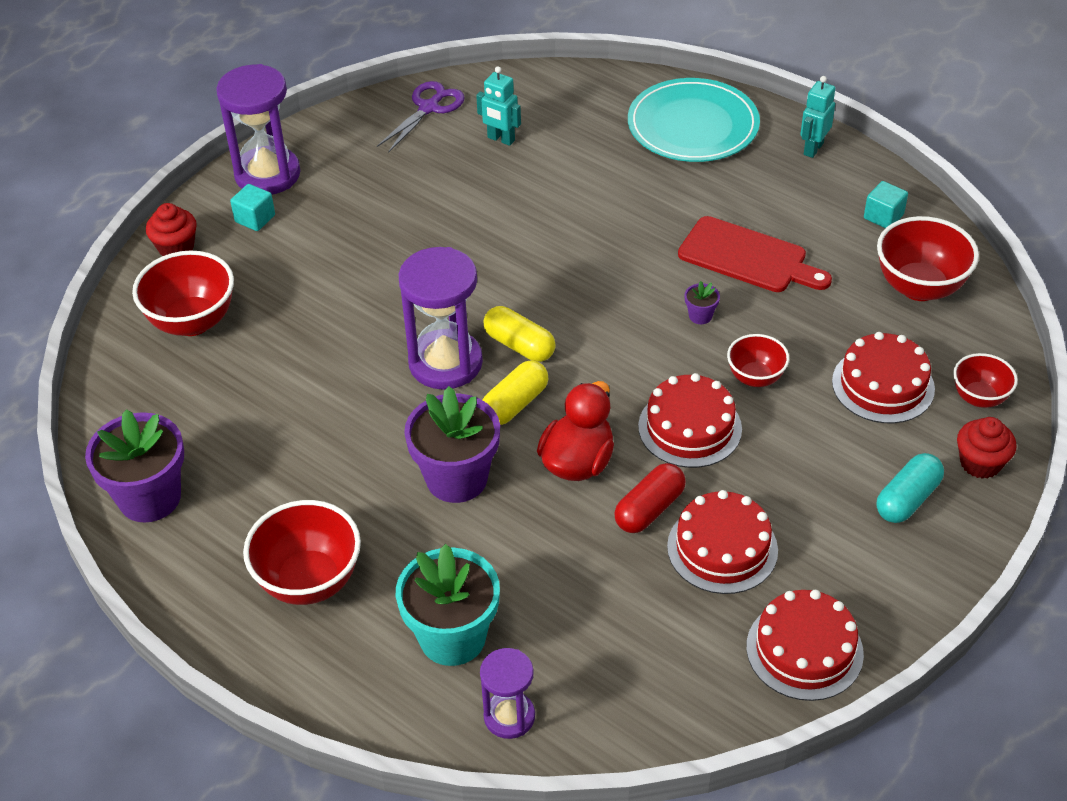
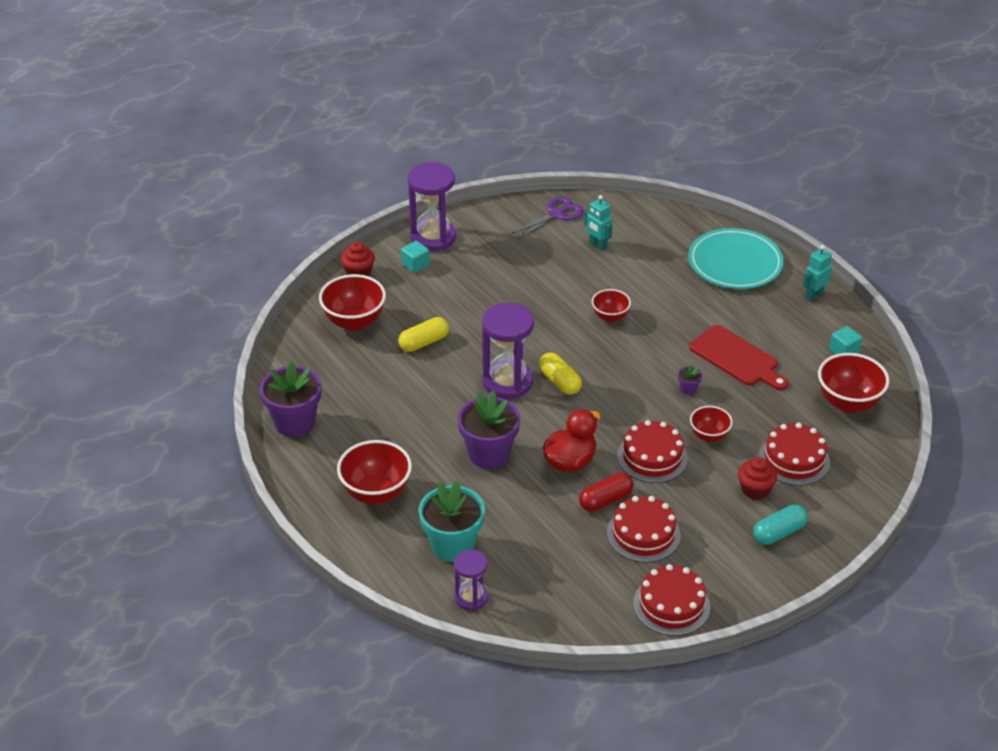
camera: 15 degrees right, 5 degrees down
(515, 404) = (543, 417): yellow capsule -> yellow capsule (424, 342)
(979, 398) = (857, 482): red bowl -> red bowl (610, 317)
(980, 463) = (838, 522): red cupcake -> red cupcake (755, 490)

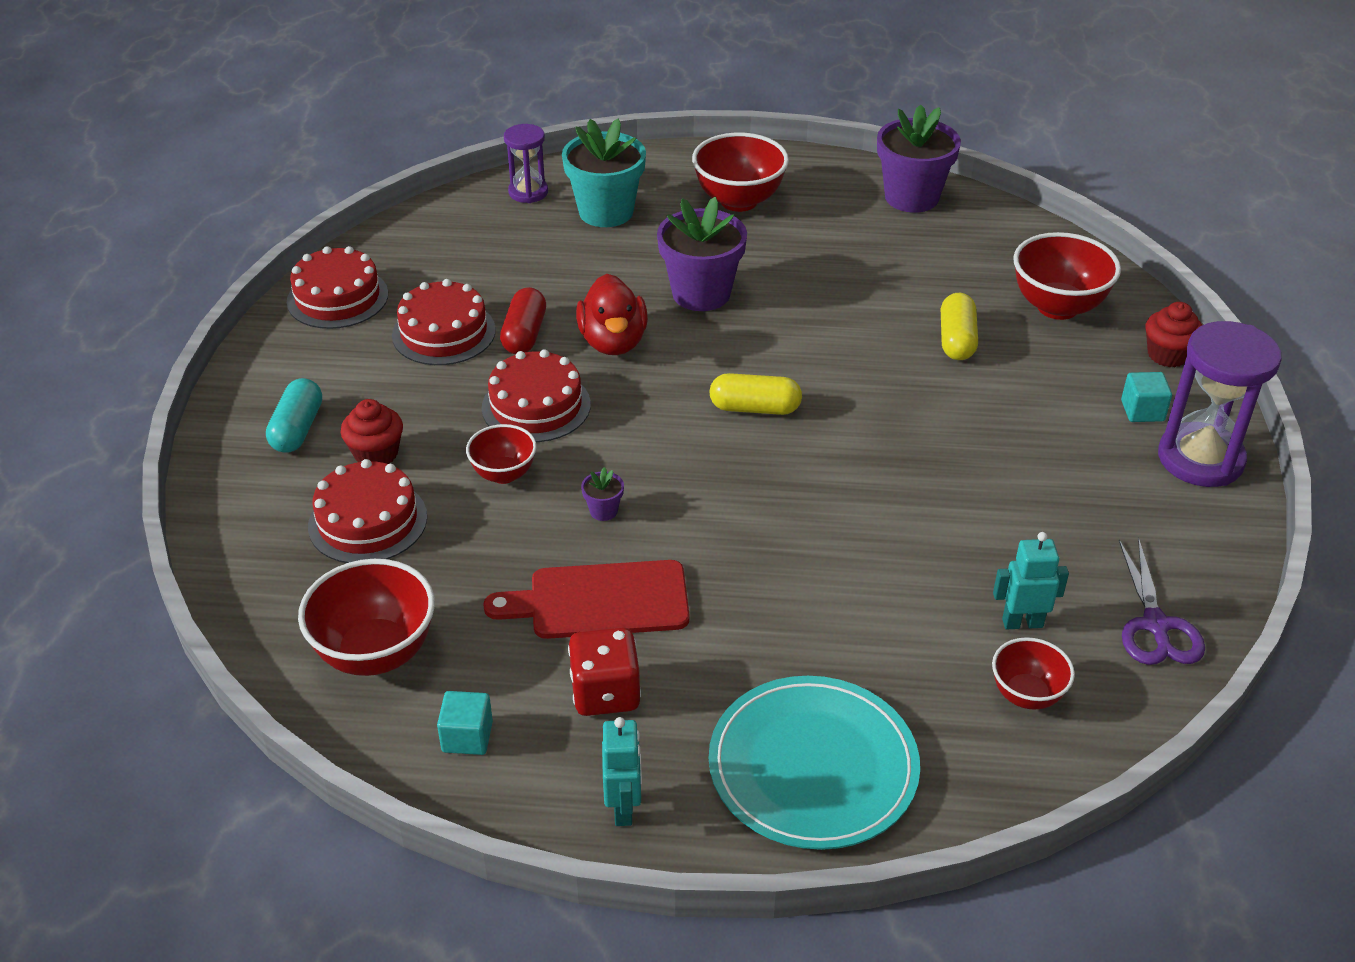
camera: 130 degrees right, 0 degrees up
(507, 382) = (804, 366): purple hourglass -> none
(610, 317) = (832, 529): red bowl -> red bowl (1026, 695)
(776, 329) = (605, 693): none -> red dice

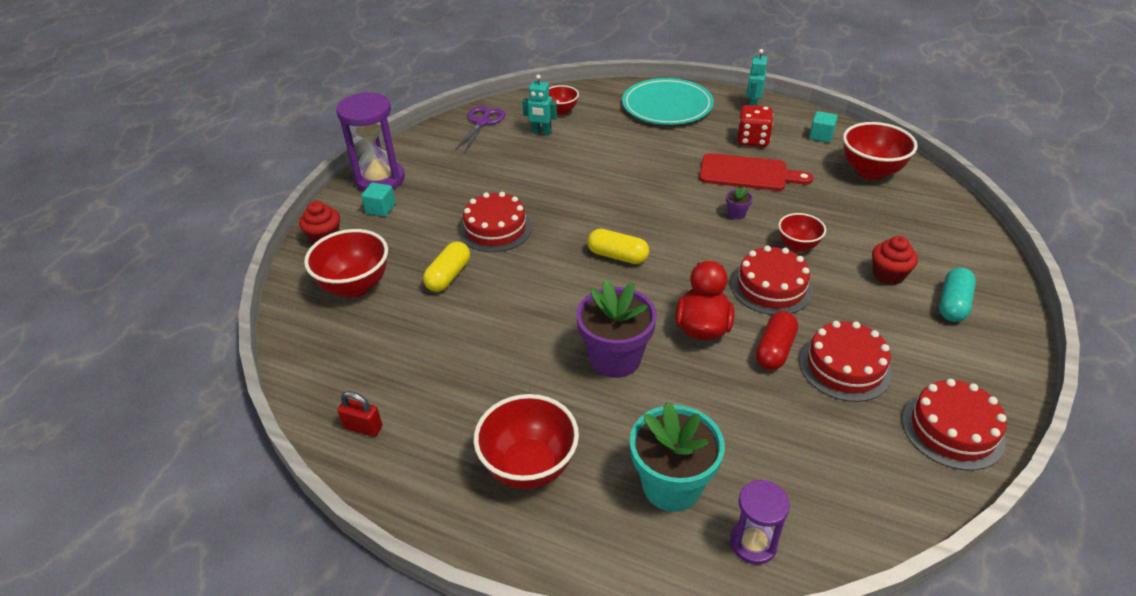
camera: 160 degrees left, 0 degrees up
(368, 521) = (887, 234): red cake -> red cake (495, 229)
(911, 197) = (363, 427): purple flower pot -> red padlock

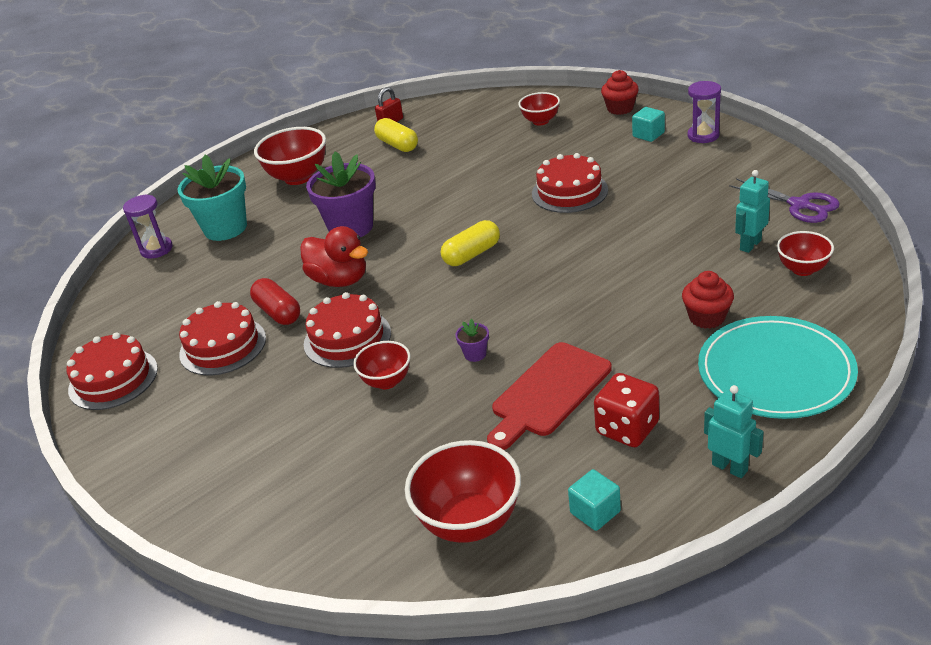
camera: 120 degrees right, 5 degrees down
(355, 286) = (540, 121): red bowl -> red bowl, size x0.59
(380, 179) = (703, 135): purple hourglass -> purple hourglass, size x0.58
(448, 276) = (519, 162): yellow capsule -> yellow capsule (397, 145)
(888, 275) = (287, 432): red cupcake -> red cupcake (707, 317)
(953, 304) = (208, 460): turquoise capsule -> none

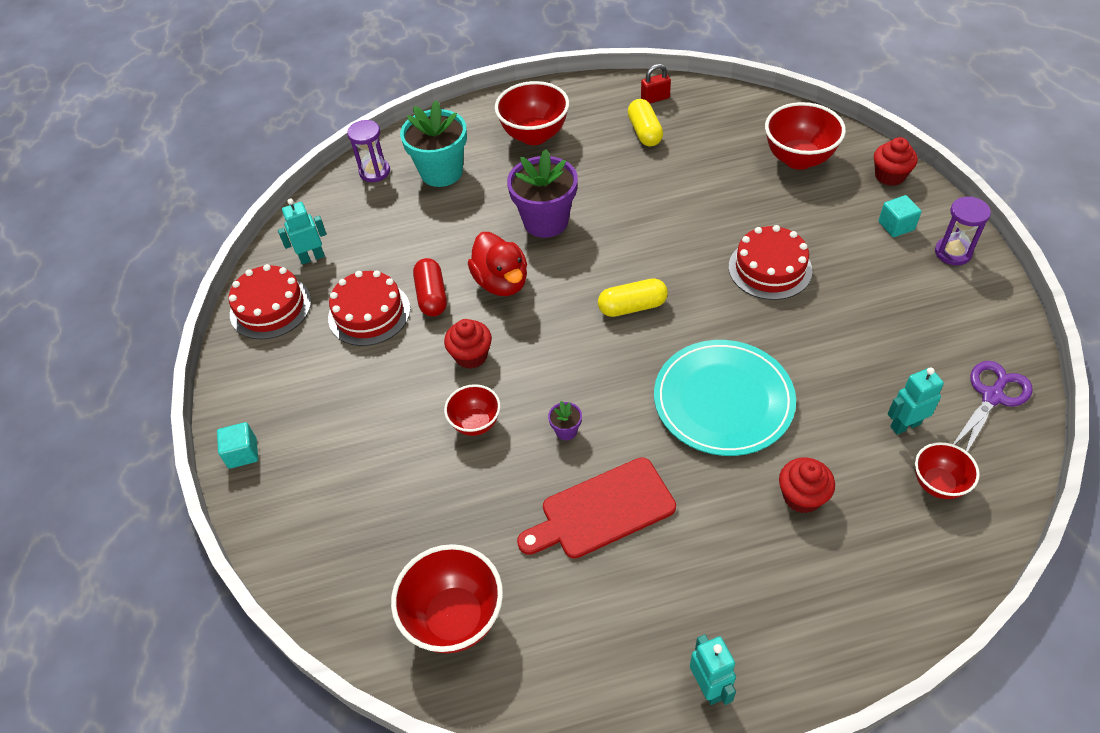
camera: 25 degrees right, 15 degrees up
(133, 328) = (312, 257): none -> turquoise robot
(347, 338) = (471, 355): red cake -> red cupcake
(540, 121) = (798, 159): red bowl -> red bowl, size x1.69
(595, 512) = (562, 667): turquoise cube -> turquoise cube (242, 453)
(627, 428) = (645, 590): red dice -> none
(775, 372) = (824, 598): turquoise plate -> turquoise plate (723, 400)
(799, 205) = (992, 396): purple scissors -> purple scissors turned 120 degrees counterclockwise

